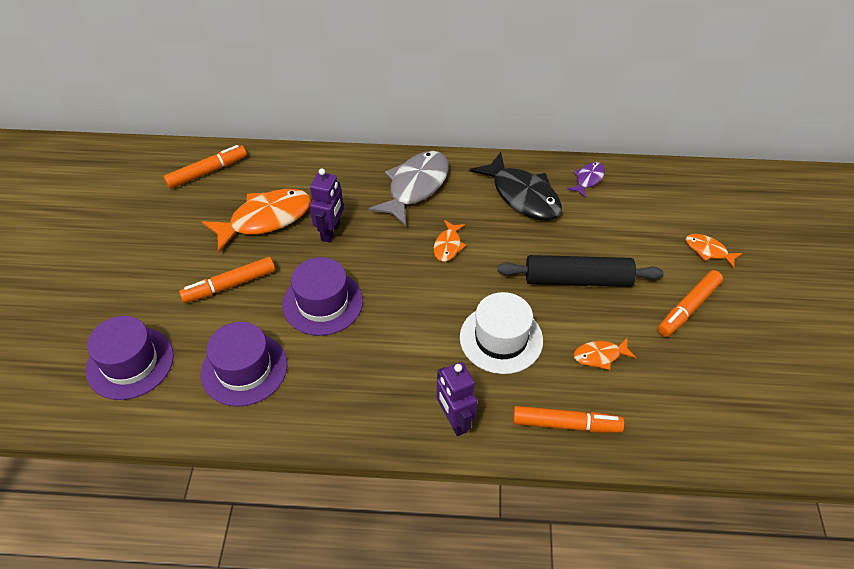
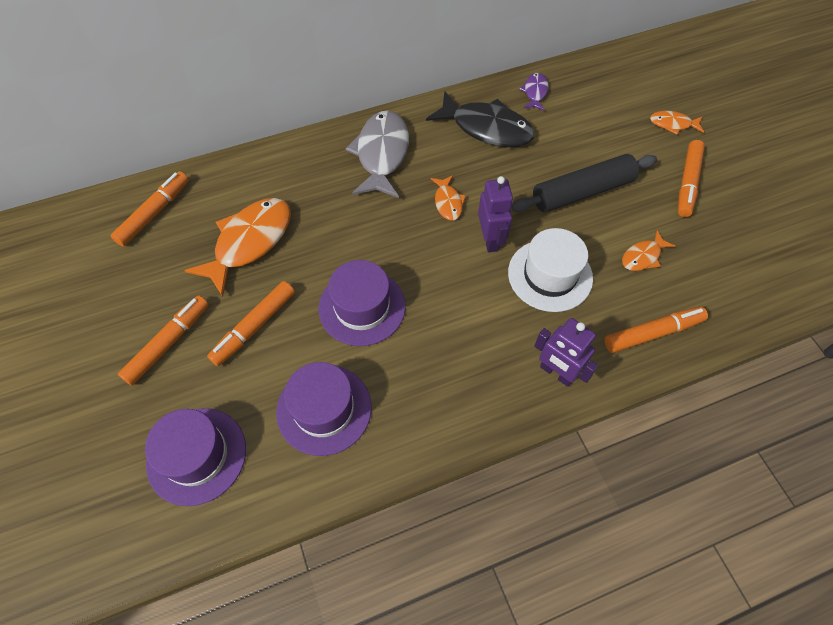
camera: 25 degrees left, 10 degrees up
(159, 272) = (168, 343): none -> orange marker
(331, 232) = (325, 230): purple robot -> purple robot (490, 239)

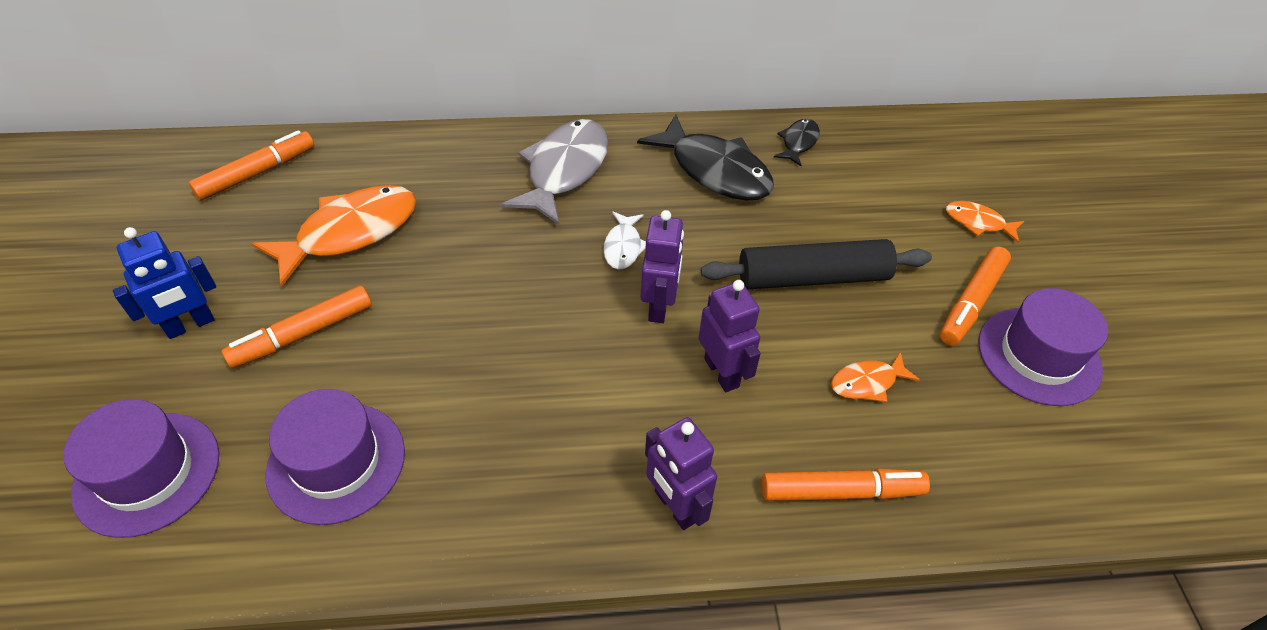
camera: 15 degrees right, 10 degrees down
(168, 343) = (190, 325): orange marker -> blue robot
(362, 307) = (450, 346): purple hat -> purple hat (1039, 356)
(448, 202) = (623, 247): orange fish -> white fish
(535, 92) = (798, 142): purple fish -> black fish
(550, 275) = (722, 372): white hat -> purple robot

